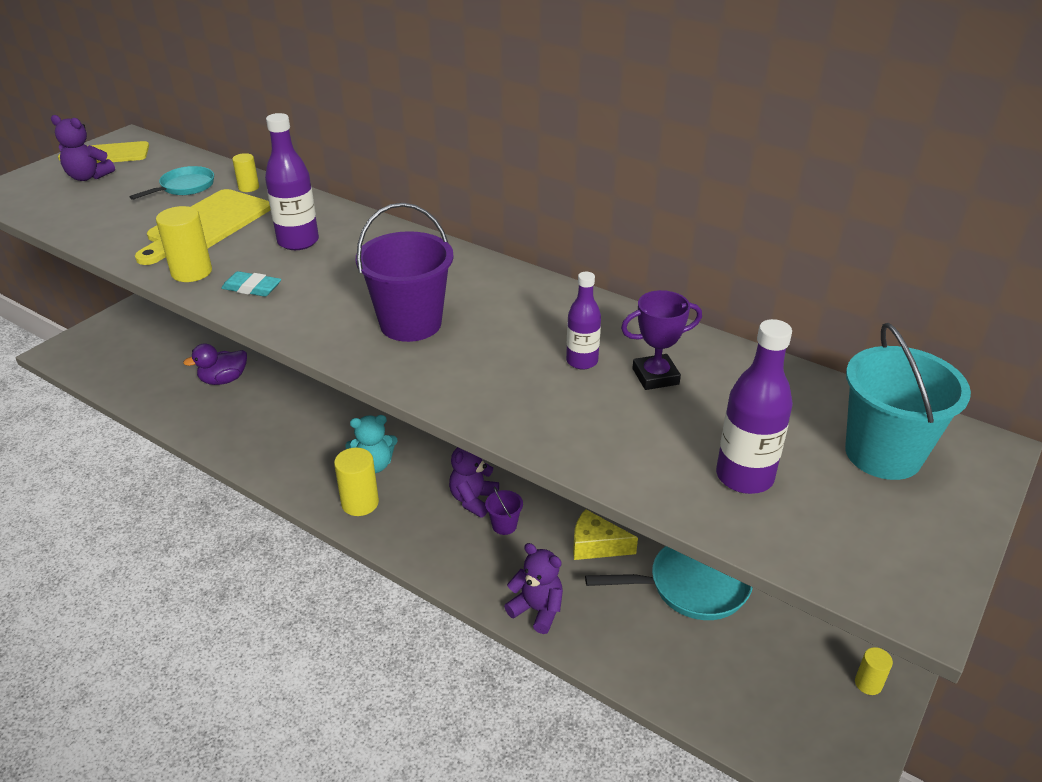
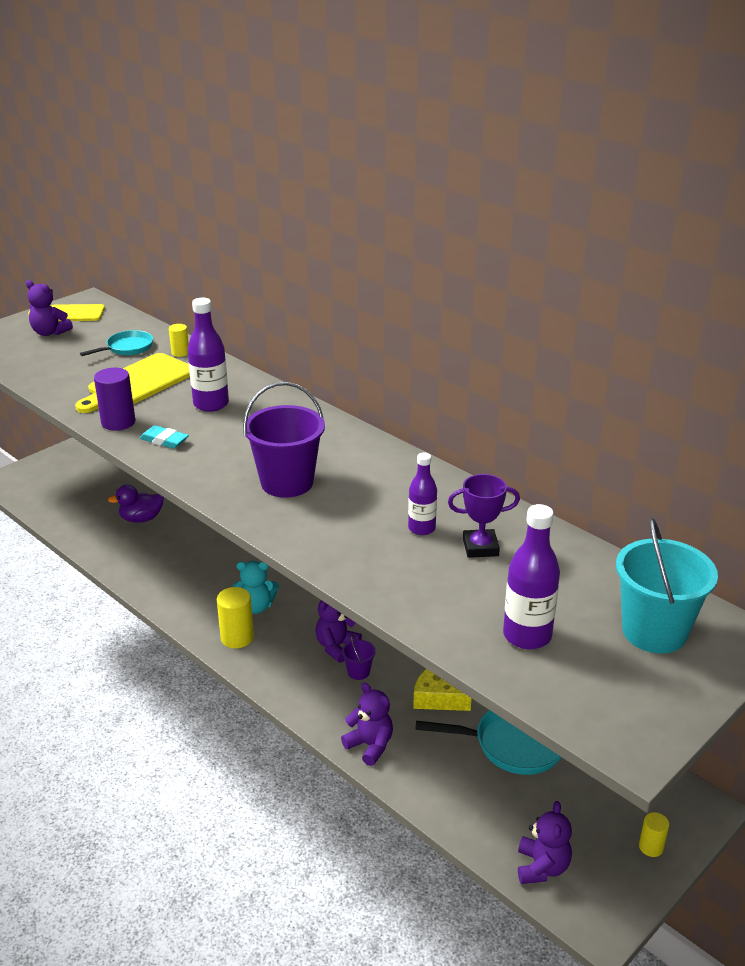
camera: 10 degrees right, 5 degrees down
(191, 272) = (118, 422): yellow cylinder -> purple cylinder
(761, 726) = (542, 867): none -> purple teddy bear

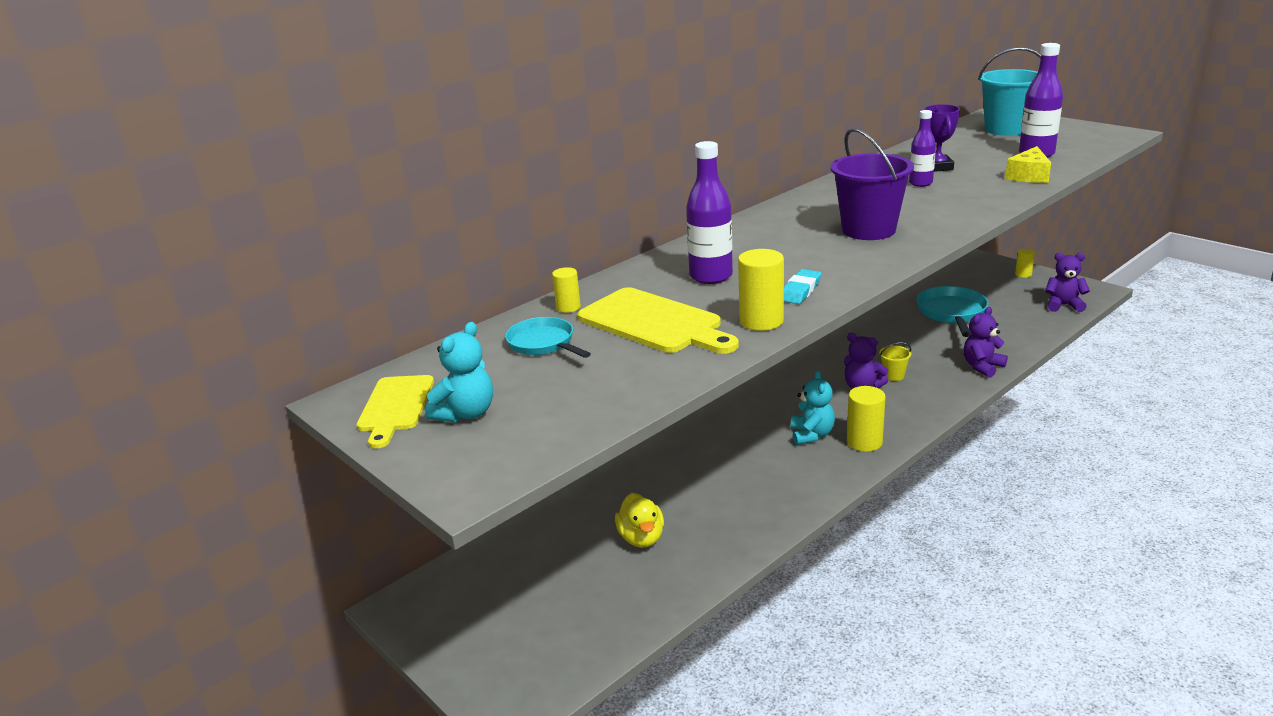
camera: 85 degrees left, 5 degrees down
(50, 332) = (466, 413): purple teddy bear -> turquoise teddy bear
(118, 422) = (761, 321): purple cylinder -> yellow cylinder
(141, 519) = (641, 538): purple duck -> yellow duck
(358, 672) = (893, 375): purple bucket -> yellow bucket
(436, 699) = (915, 341): yellow cheese -> yellow cheese (1029, 176)

